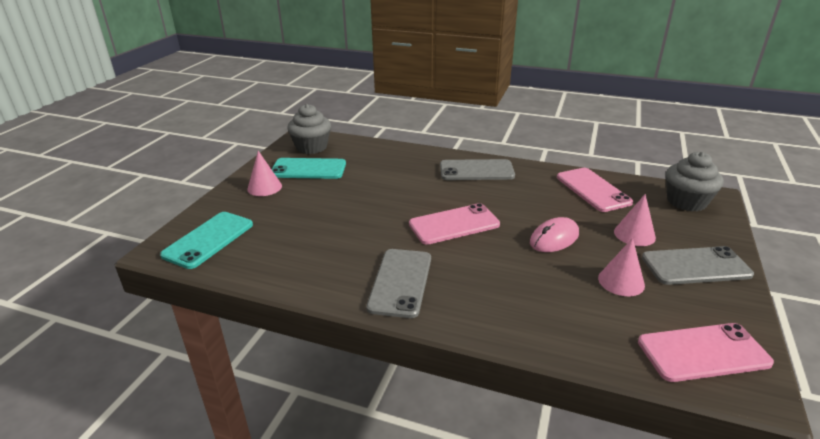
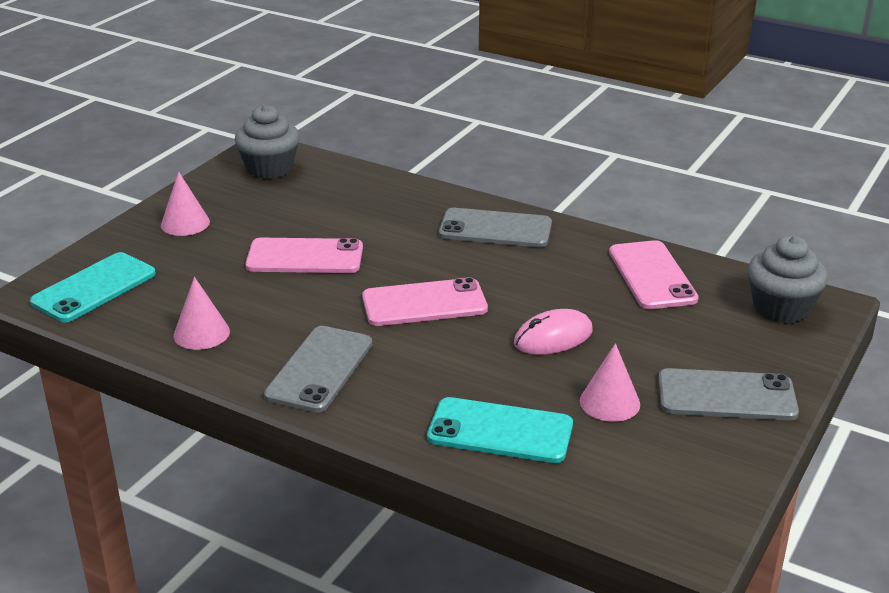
camera: 10 degrees right, 0 degrees up
(308, 169) = (254, 202): turquoise phone -> turquoise phone (500, 431)
(634, 234) = (670, 345): pink cone -> pink cone (201, 333)
(703, 352) = (658, 495): pink phone -> pink phone (305, 257)

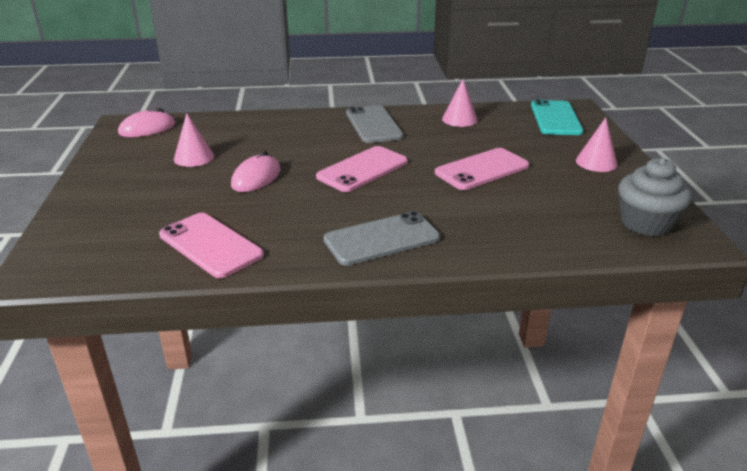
camera: 145 degrees right, 0 degrees up
(500, 431) = (247, 130): turquoise phone -> none
(652, 502) = (147, 128): none -> pink mouse
(726, 396) = (117, 181): grey phone -> none
(781, 308) = (81, 255): grey cupcake -> none

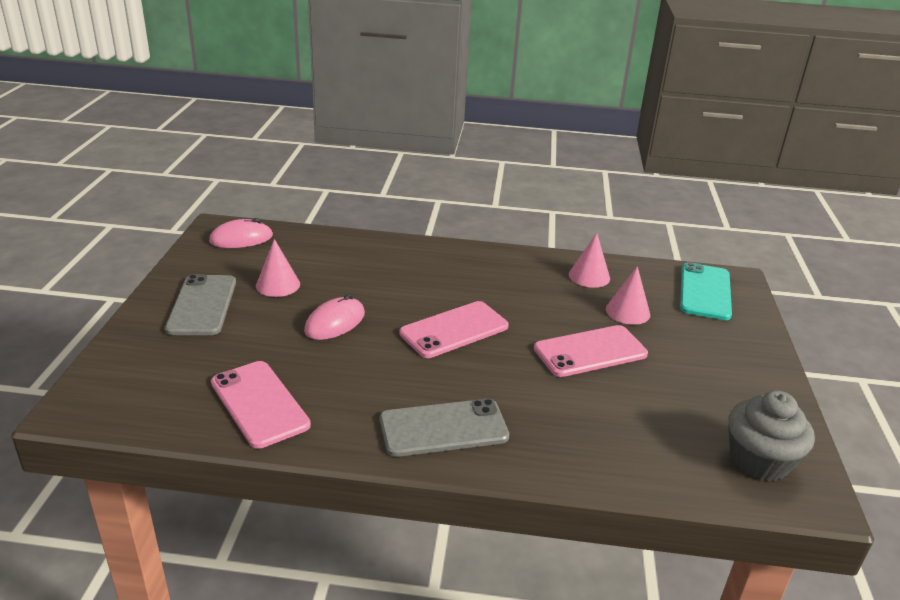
camera: 10 degrees right, 0 degrees up
(373, 125) = (487, 269): grey phone -> grey phone (202, 305)
(596, 162) = (731, 363): pink cone -> pink cone (627, 311)

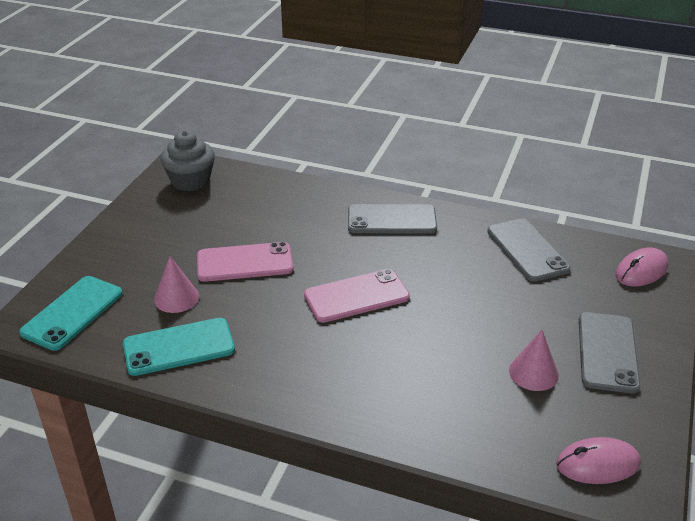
camera: 165 degrees left, 5 degrees up
(259, 404) = (527, 250): pink phone -> grey phone
(335, 322) = (469, 316): pink mouse -> pink mouse (641, 270)
(589, 276) = (179, 347): pink cone -> turquoise phone

